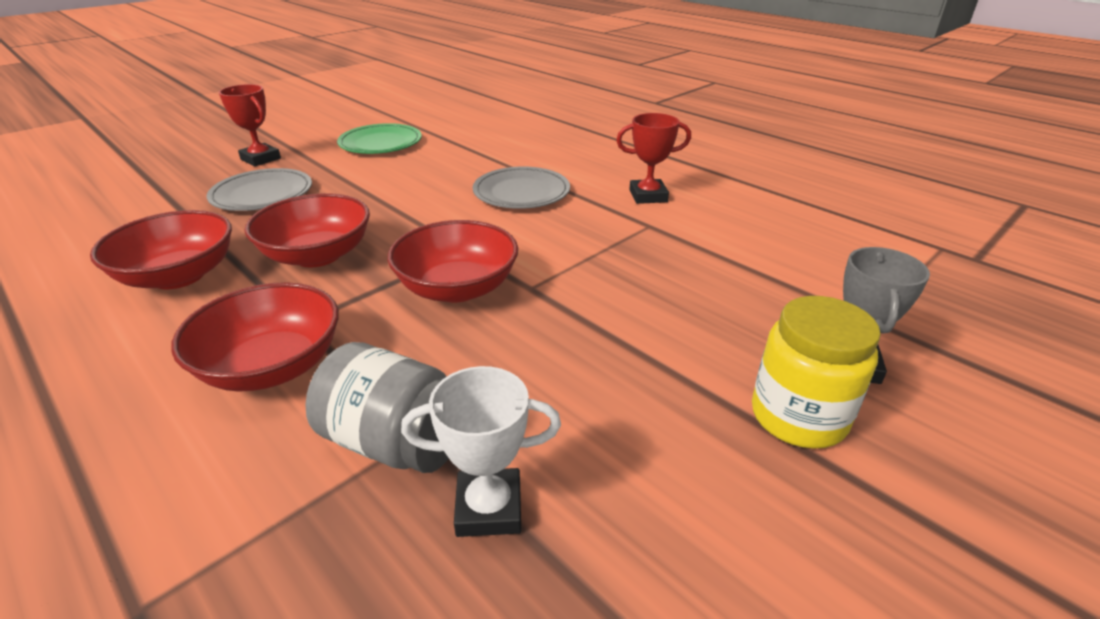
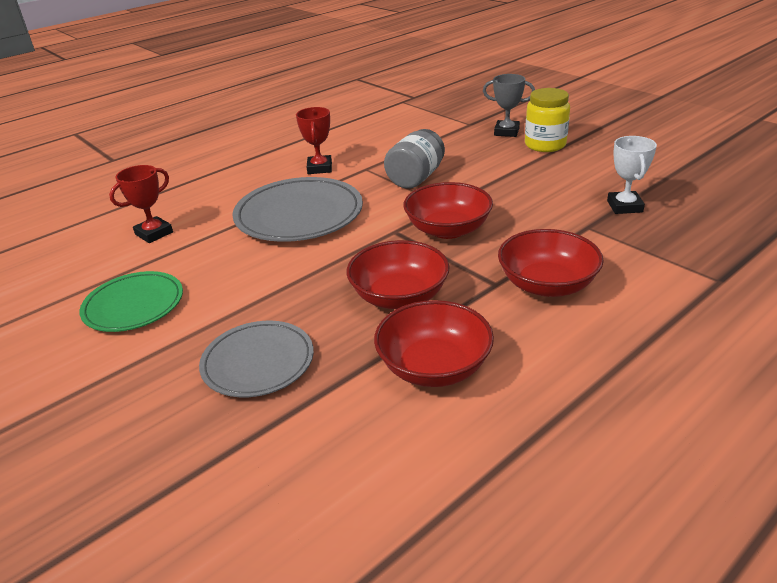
camera: 85 degrees left, 0 degrees up
(261, 159) = (137, 394): red trophy -> red trophy (154, 233)
(396, 442) = (595, 233): grey jar -> grey jar (416, 178)
(521, 192) = (299, 215): grey plate -> grey plate, size x1.56

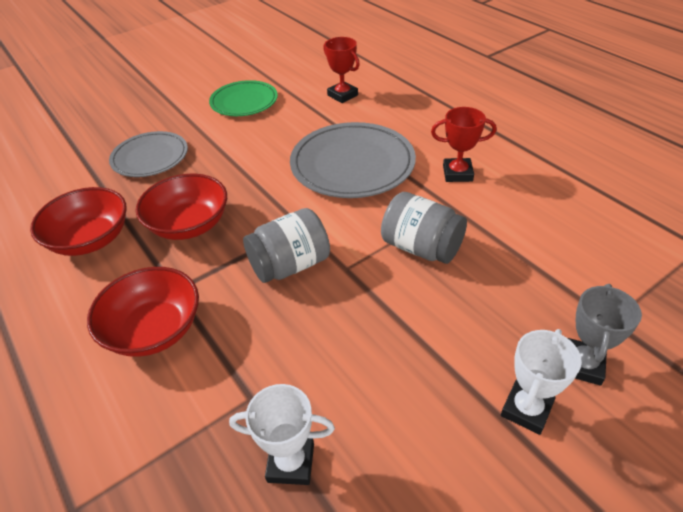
camera: 95 degrees right, 10 degrees up
(448, 229) = (290, 265): red bowl -> grey jar
(545, 145) = (526, 409): yellow jar -> white trophy

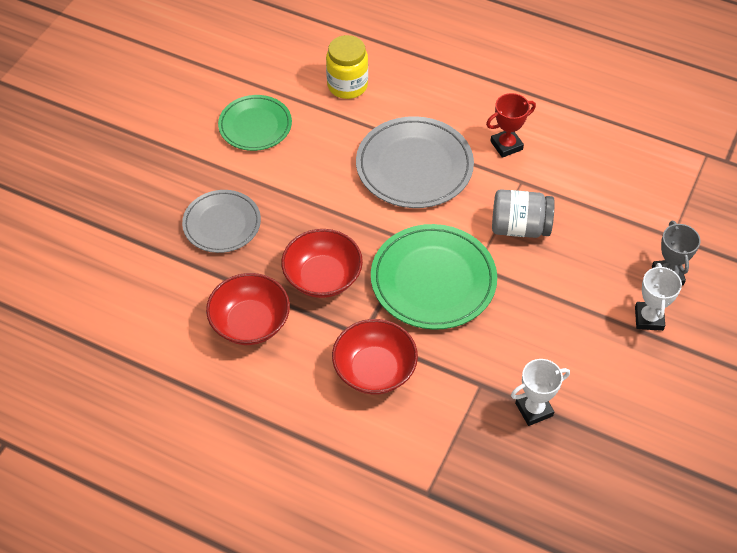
camera: 30 degrees left, 10 degrees up
(290, 265) = (433, 280): grey jar -> green plate
(342, 95) = (347, 85): red trophy -> yellow jar

